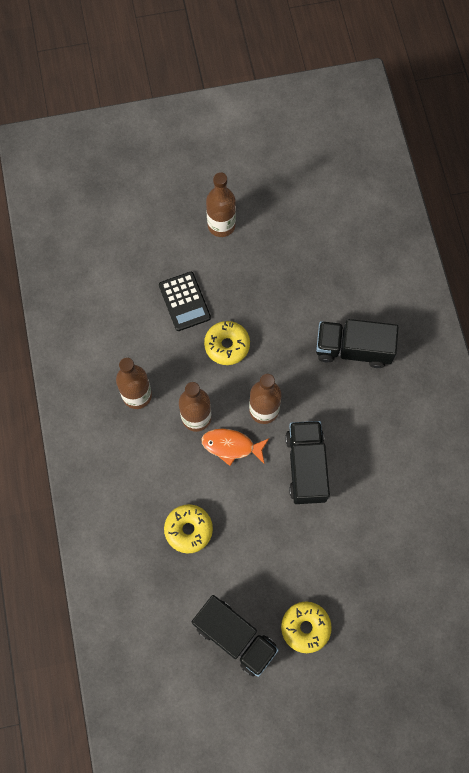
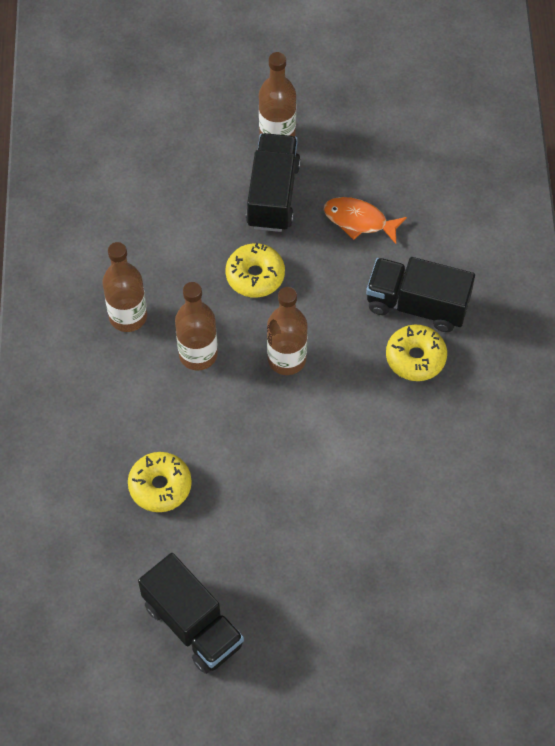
camera: 10 degrees right, 10 degrees down
(184, 301) = (211, 216): black calculator -> none
(231, 446) = (236, 395): orange fish -> orange fish (359, 221)
(305, 627) = (287, 628): yellow donut -> yellow donut (415, 357)
(306, 467) = (327, 435): black truck -> black truck (273, 195)

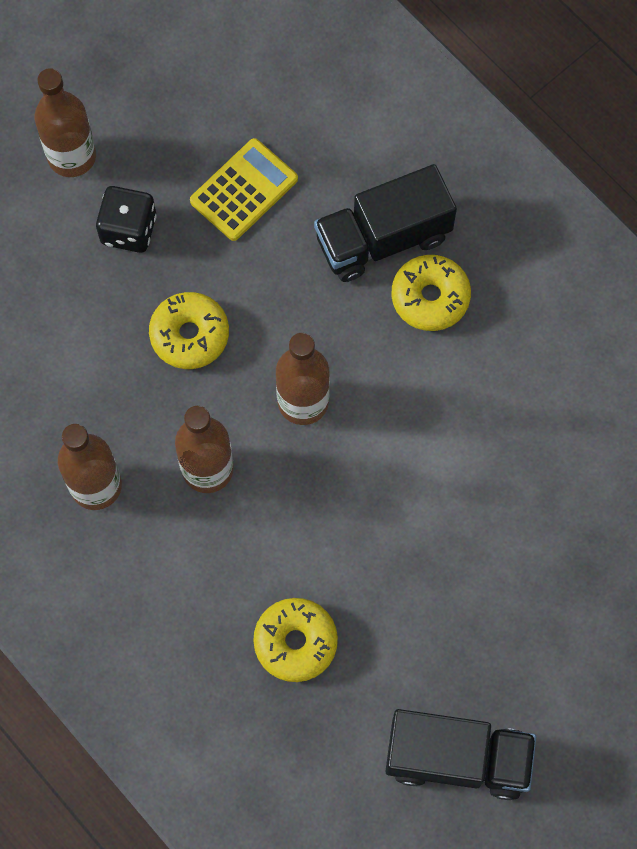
camera: 40 degrees left, 10 degrees up
(273, 195) = (129, 229): black truck -> black dice
(359, 221) = (244, 190): orange fish -> yellow calculator

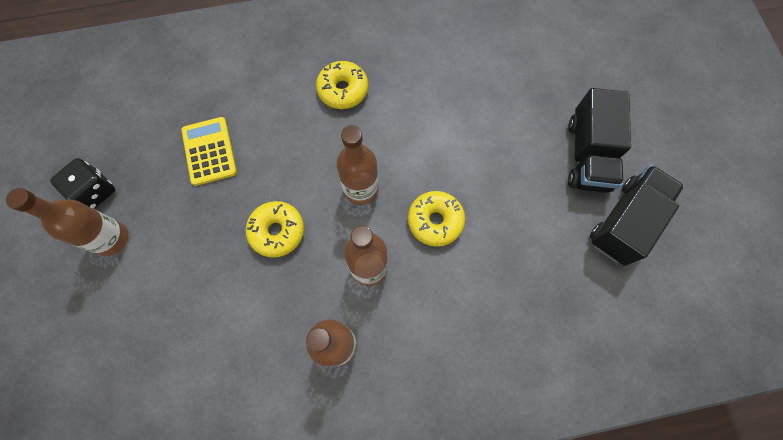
camera: 60 degrees left, 0 degrees up
(129, 229) = (184, 230): black dice -> black dice (95, 191)
(295, 642) = (508, 275): yellow donut -> yellow donut (435, 221)
(383, 238) = (292, 95): black truck -> black truck (588, 155)

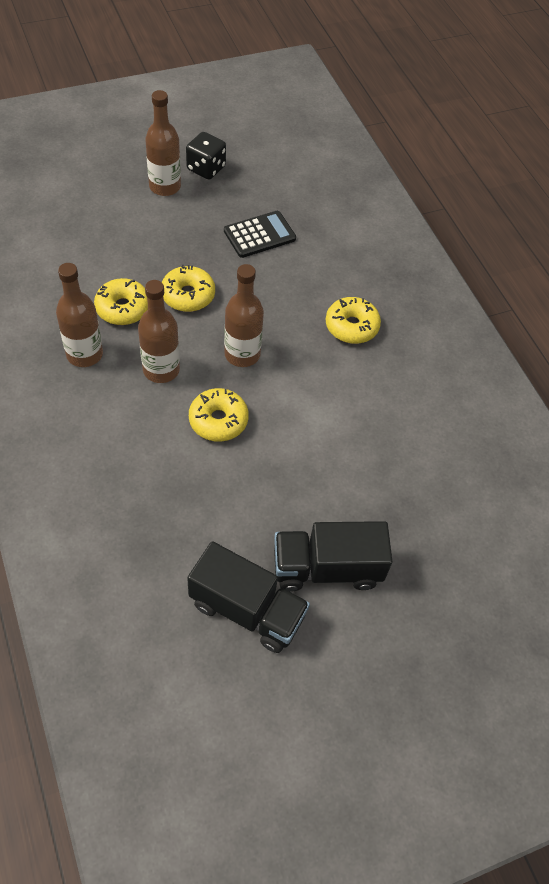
camera: 75 degrees right, 15 degrees down
(209, 151) = (259, 235): yellow calculator -> black calculator
(282, 300) = (123, 308): none -> yellow donut

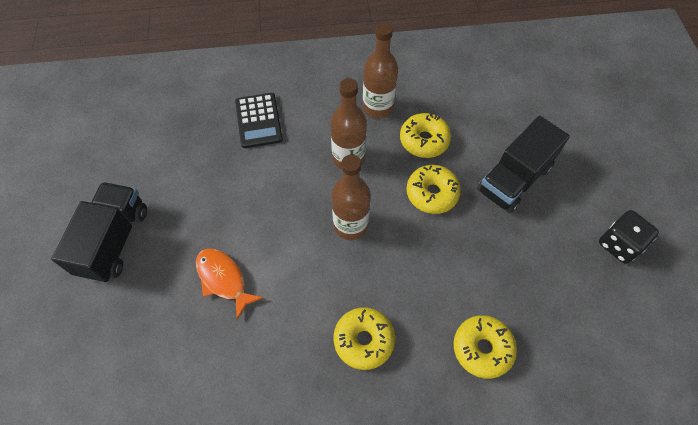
camera: 110 degrees right, 5 degrees up
(165, 186) = (587, 199): brown bottle -> none
(218, 420) = (283, 191): yellow donut -> yellow donut (482, 348)
(247, 610) = (109, 177): black truck -> black truck (514, 179)
(259, 235) = (510, 277): black calculator -> black calculator (258, 121)
(334, 447) = (223, 279): none -> orange fish

